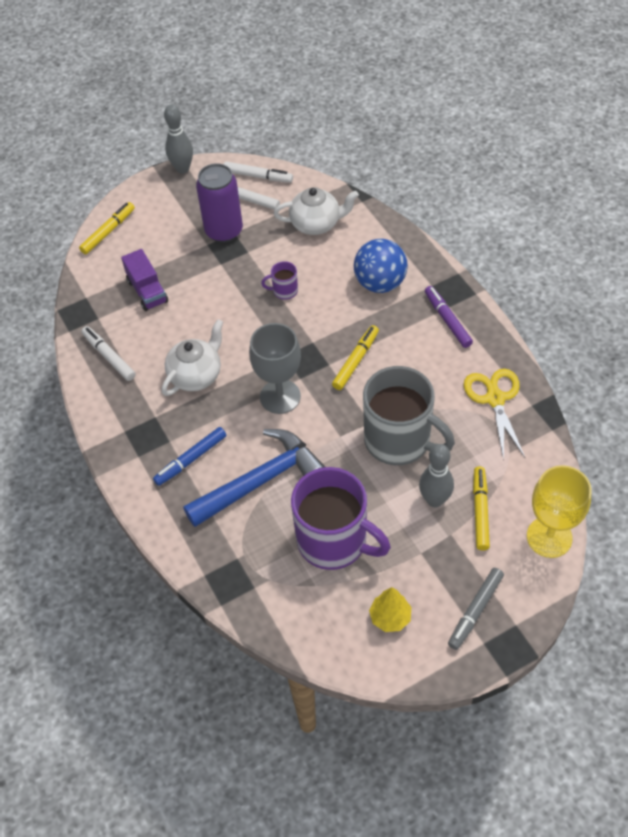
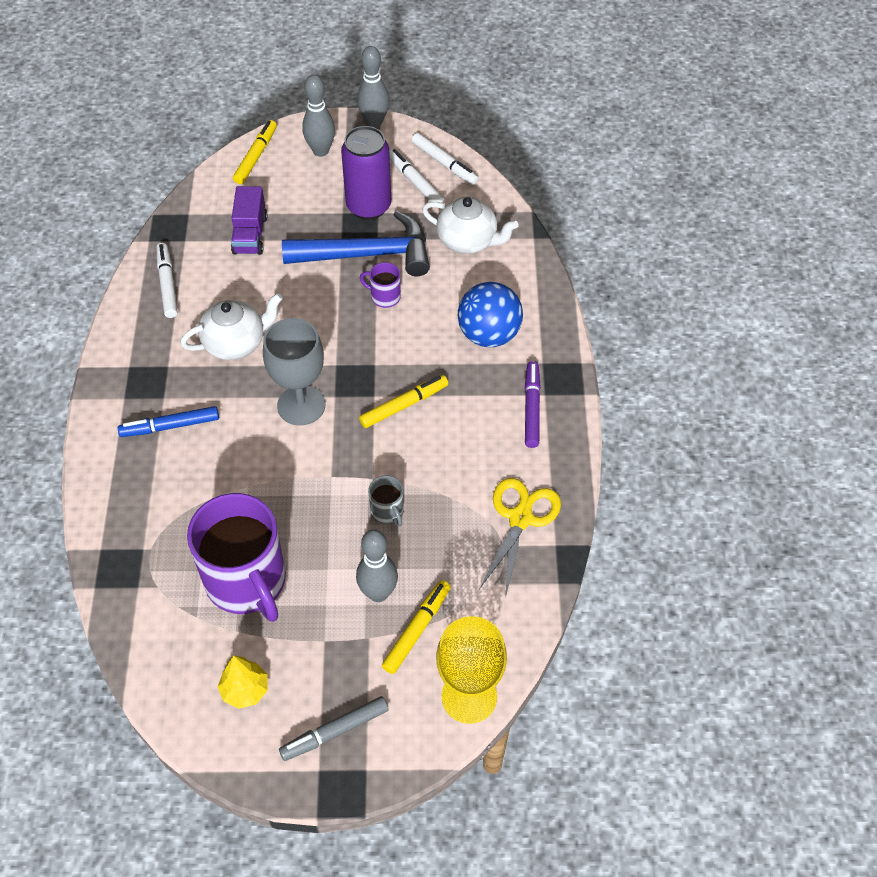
camera: 25 degrees right, 0 degrees up
(108, 232) = (256, 156): yellow marker -> yellow marker turned 45 degrees counterclockwise
(156, 206) = (321, 151): none -> grey bowling pin
(260, 481) = (220, 482): blue hammer -> blue hammer (367, 254)
(399, 440) = (387, 511): grey mug -> grey mug, size x0.42

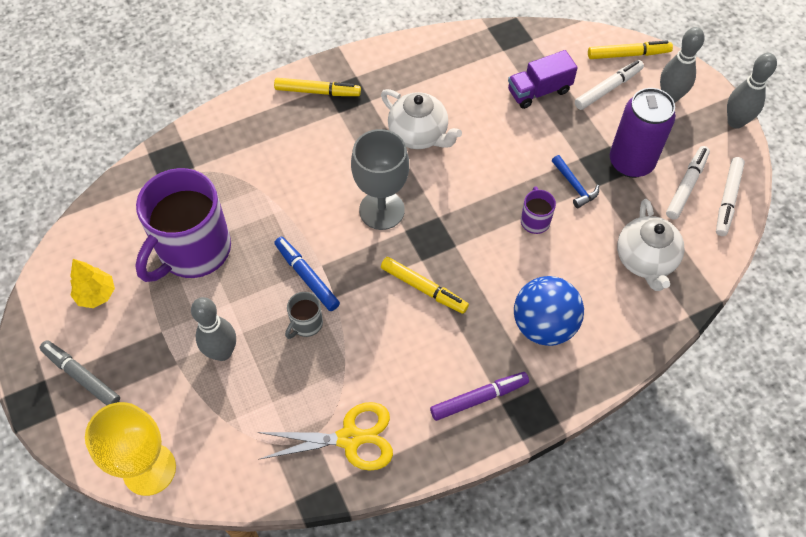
camera: 65 degrees right, 5 degrees up
(167, 284) = (450, 61): white marker -> white marker (608, 88)
(170, 426) = (313, 130): blue marker -> blue marker (307, 277)
(367, 254) = (574, 186): blue hammer -> blue hammer, size x0.41
(416, 629) = (198, 398): yellow marker -> yellow marker (317, 91)

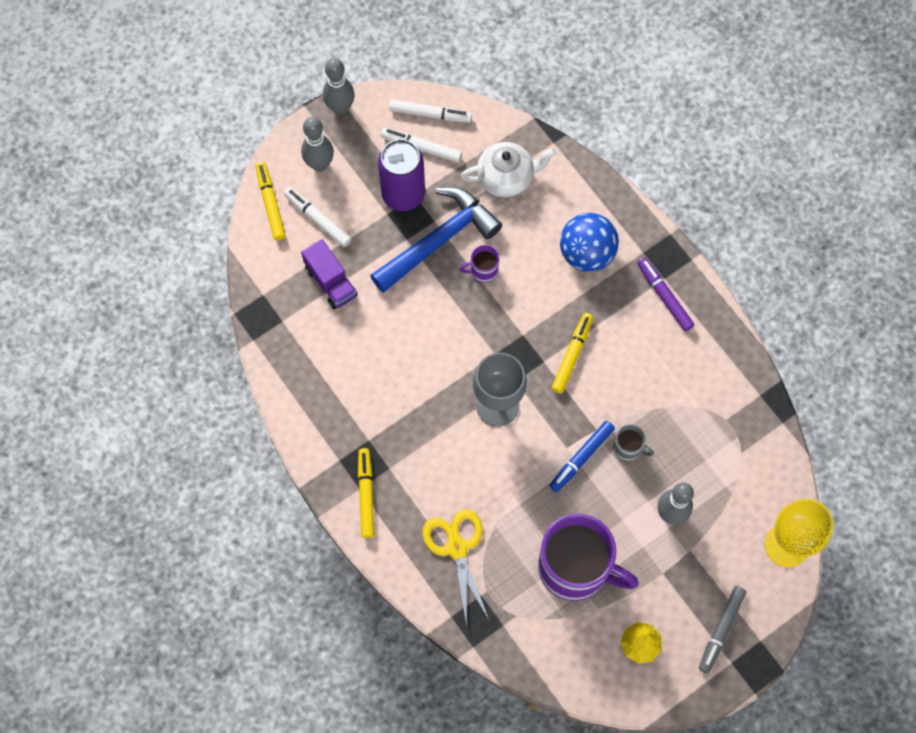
camera: 100 degrees left, 10 degrees up
(350, 438) = (722, 390): yellow scissors -> yellow scissors (456, 547)
(419, 135) = (404, 386): white teapot -> none
(574, 186) = (438, 240): blue hammer -> blue hammer, size x2.42

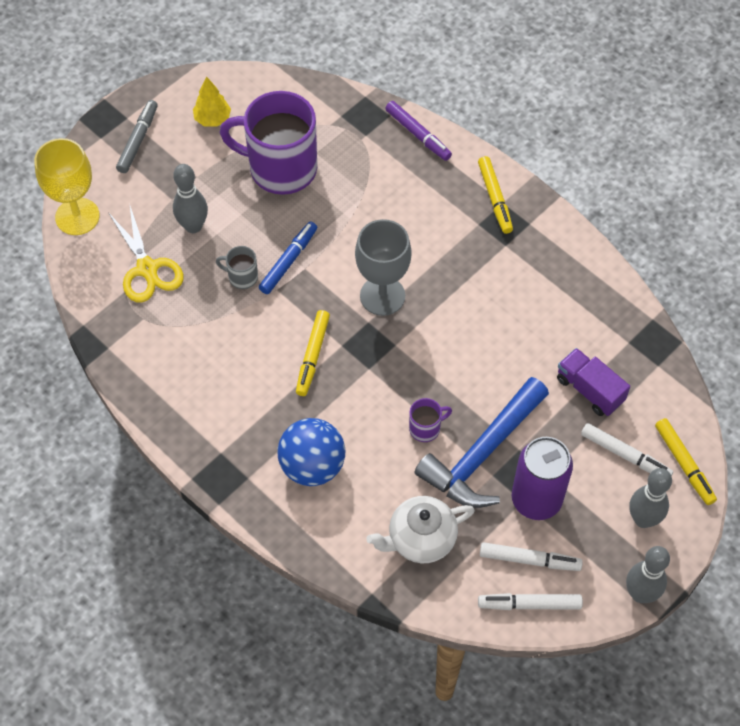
camera: 170 degrees right, 10 degrees down
(456, 547) = (397, 168): yellow scissors -> yellow scissors (147, 269)
(664, 296) = (219, 432): purple marker -> purple marker (418, 134)

